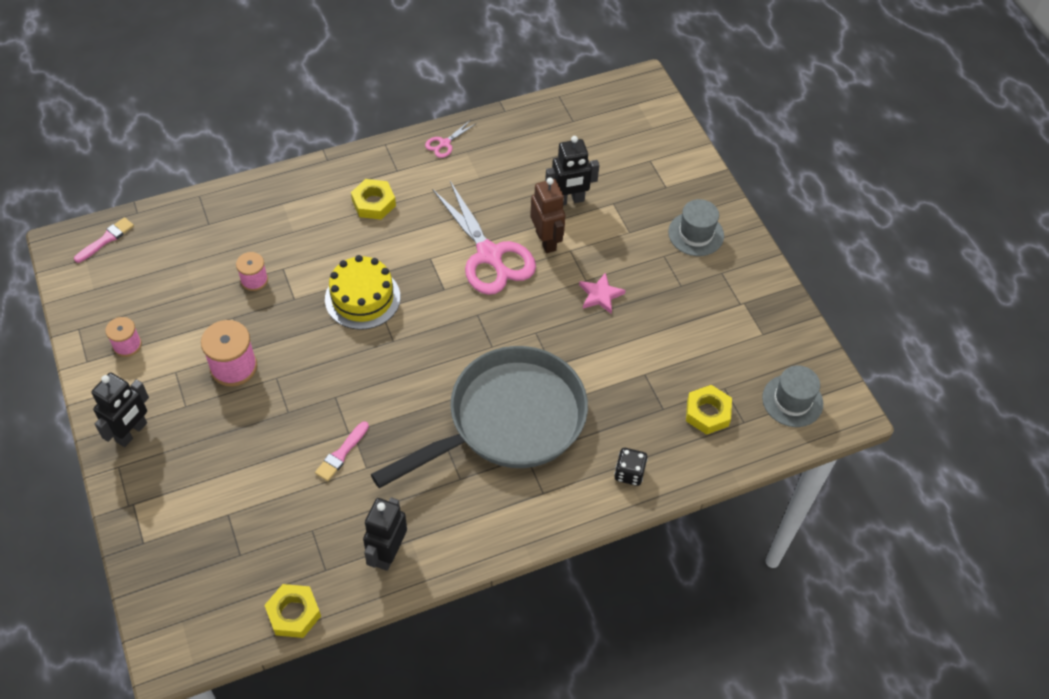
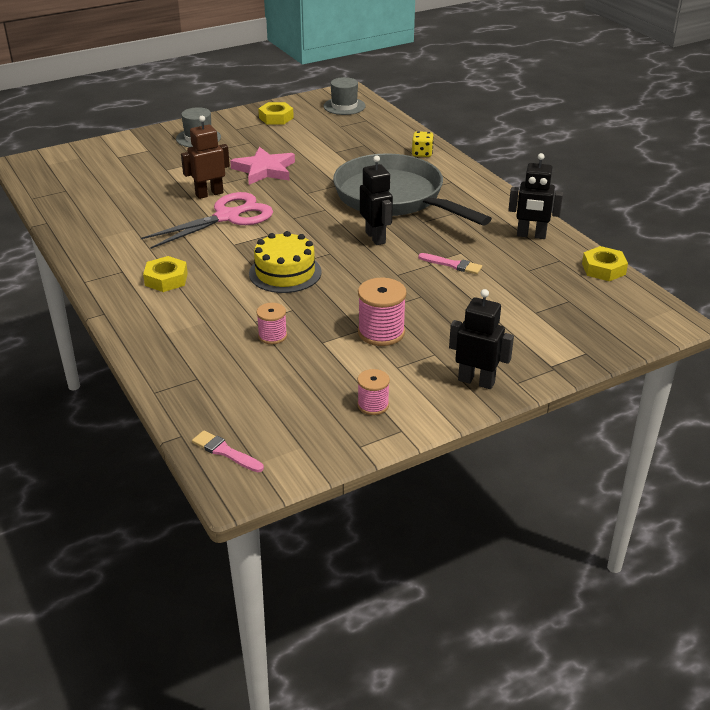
camera: 95 degrees left, 20 degrees down
(445, 143) = (87, 249): pink scissors -> none
(569, 200) = (163, 187): black robot -> black robot (375, 237)
(600, 295) = (264, 170): pink star -> pink star, size x1.69
(629, 473) = (422, 153): black dice -> yellow dice
(707, 413) = (363, 131): yellow nut -> yellow nut (276, 118)

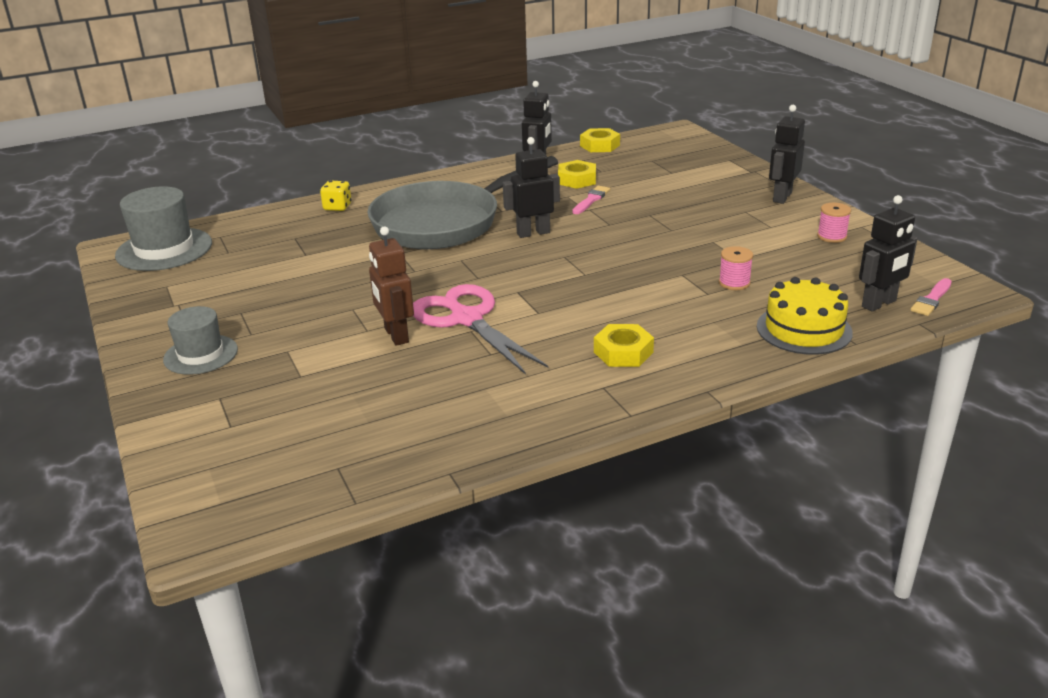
camera: 85 degrees left, 5 degrees down
(221, 416) = (879, 304): none -> black robot
(264, 170) = (338, 299): pink star -> none
(276, 118) = (168, 295): yellow nut -> yellow nut (577, 180)
(285, 273) = (607, 279): yellow cake -> yellow cake (804, 329)
(344, 106) = (164, 249): grey hat -> grey hat, size x1.56
(381, 332) = (716, 232): pink spool -> none

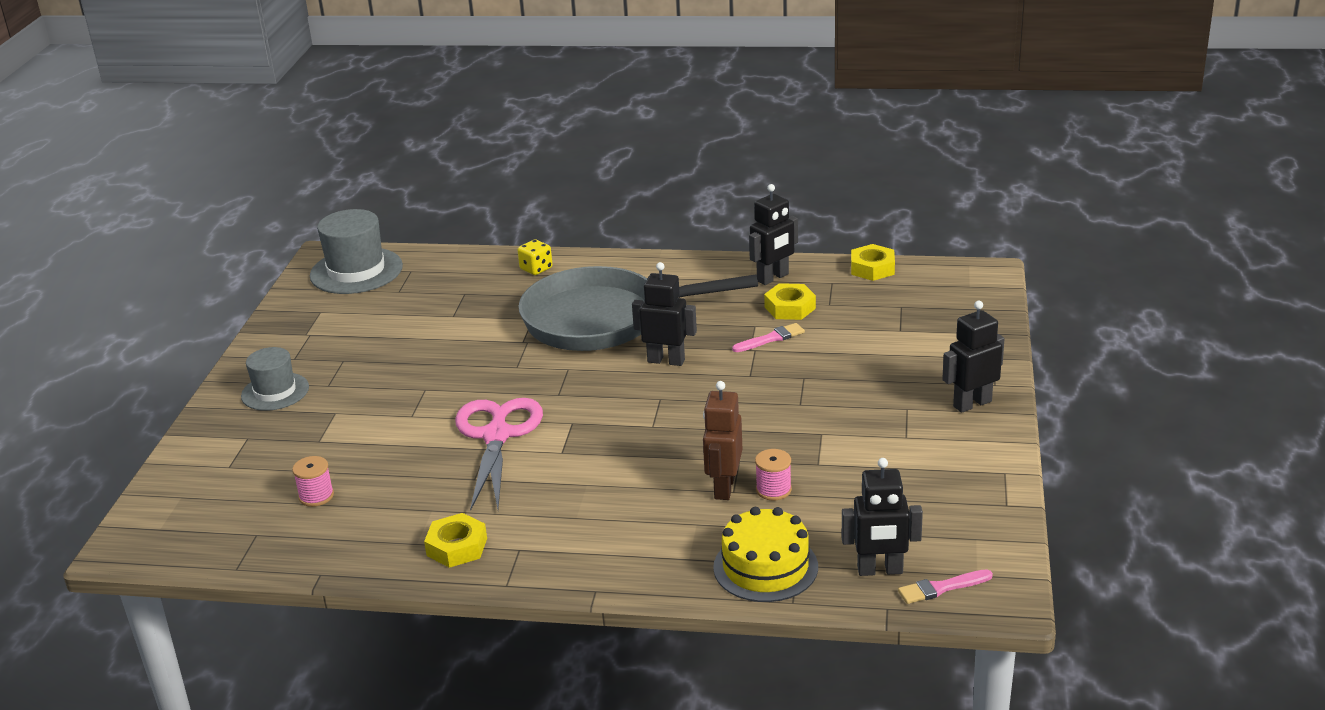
camera: 35 degrees right, 0 degrees up
(396, 335) = (426, 430): brown robot -> brown robot (724, 487)
(623, 352) = (578, 522): yellow nut -> yellow nut (457, 547)
(831, 236) = (952, 473): pink spool -> pink spool (316, 496)

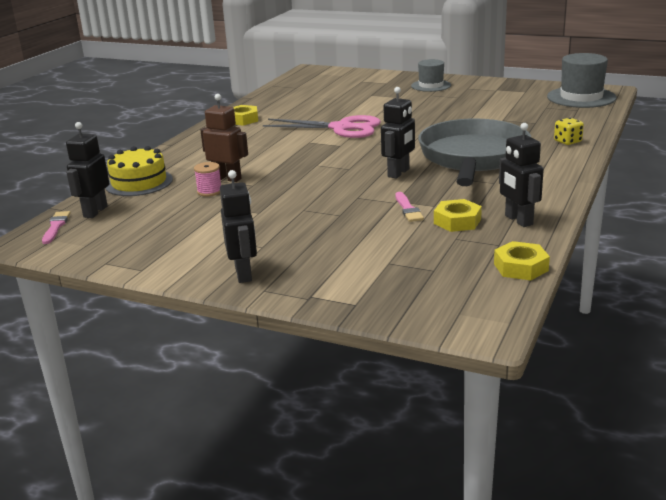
camera: 105 degrees right, 5 degrees down
(316, 496) = (318, 95): pink spool -> none

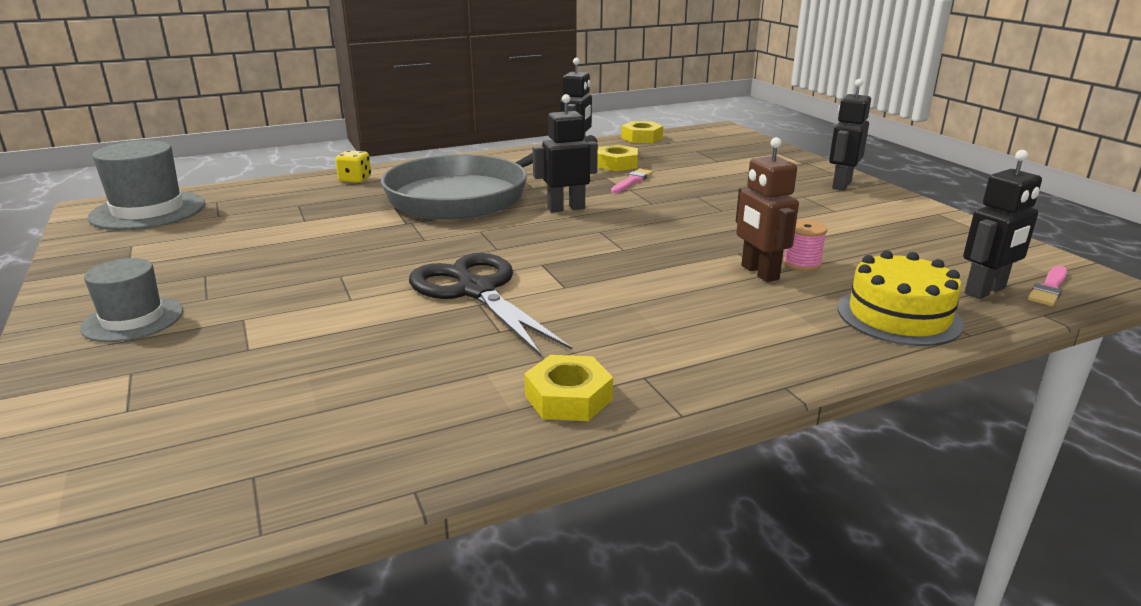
camera: 140 degrees left, 0 degrees up
(341, 128) = (476, 291): pink scissors -> black scissors

